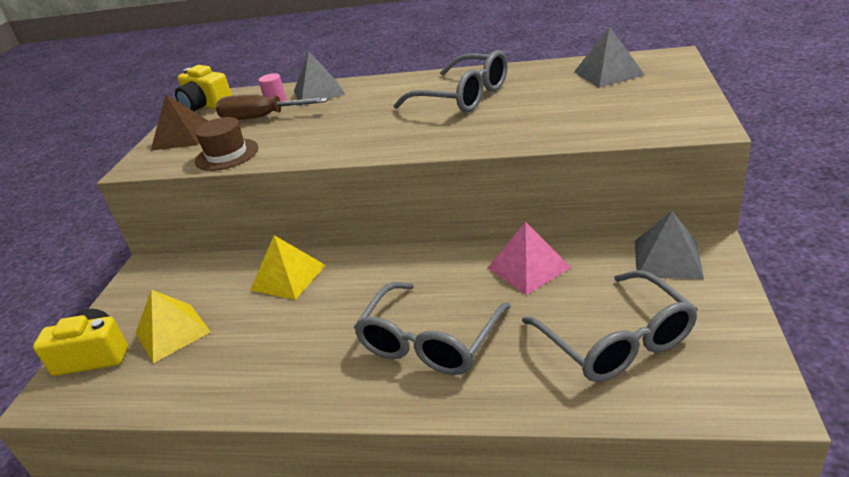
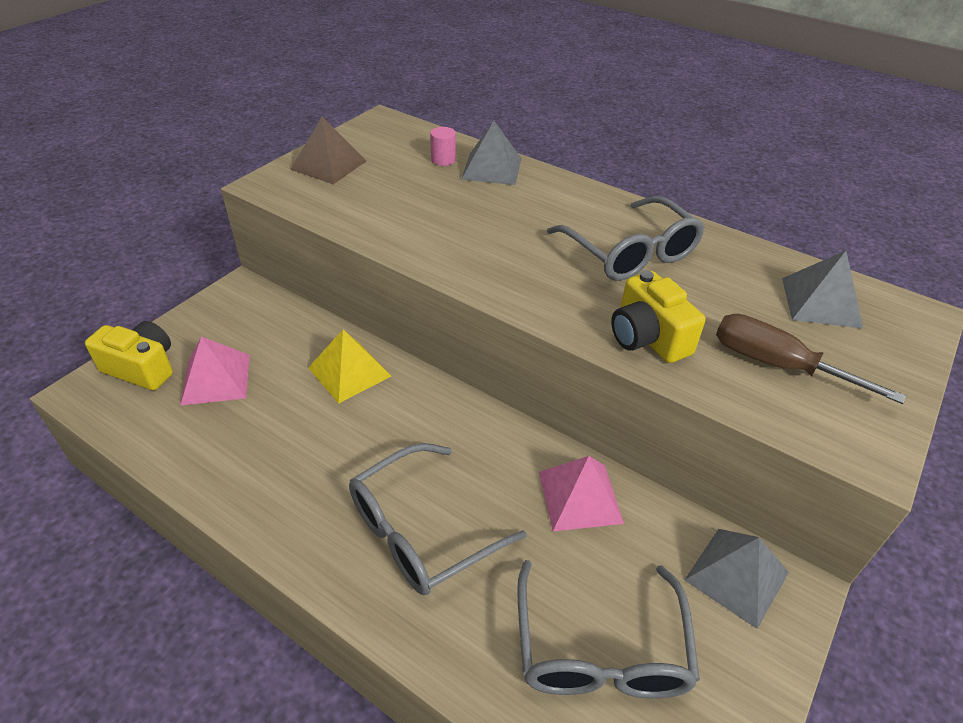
camera: 20 degrees right, 10 degrees up
(172, 332) = (216, 379): yellow pyramid -> pink pyramid
(206, 106) = (377, 132): yellow camera -> yellow camera (647, 338)
(227, 154) = (349, 212): brown hat -> none
(261, 117) = (414, 176): brown screwdriver -> brown screwdriver (777, 365)

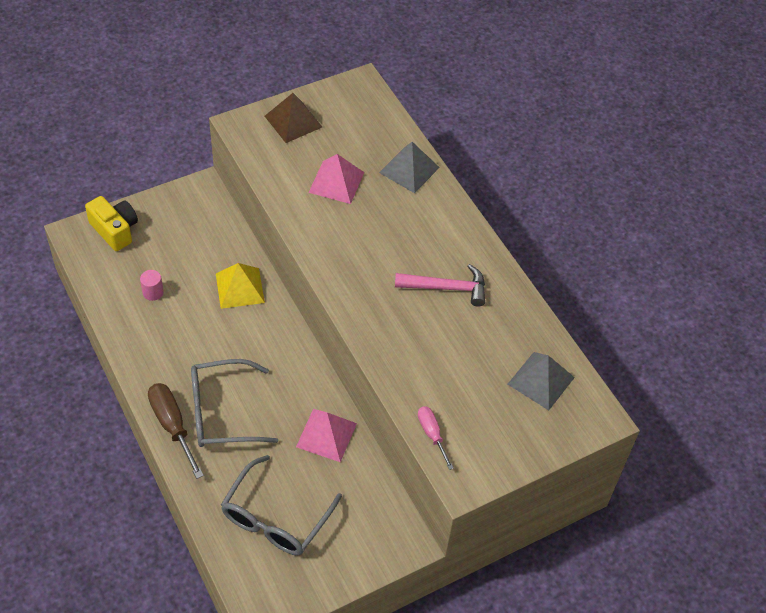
camera: 25 degrees right, 10 degrees up
(216, 379) = (155, 258): pink pyramid -> pink pyramid (336, 182)
(443, 160) = (379, 147): pink cylinder -> pink cylinder (153, 292)
(630, 253) = (447, 288): grey glasses -> pink hammer
(647, 338) = (401, 356): yellow camera -> none
(736, 576) = (381, 520): grey pyramid -> none
(772, 411) = (432, 434): none -> pink screwdriver
(777, 365) = (464, 408): brown screwdriver -> brown screwdriver (172, 425)

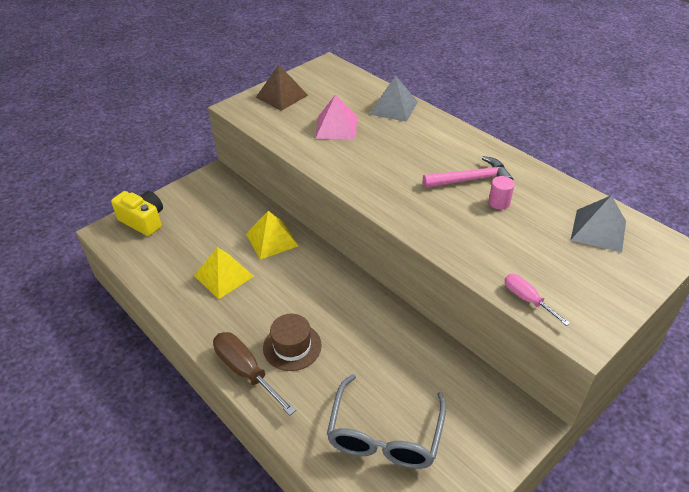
camera: 10 degrees left, 10 degrees down
(153, 292) = (192, 260): pink cylinder -> pink cylinder (499, 202)
(179, 318) = (224, 276): none -> yellow pyramid
(222, 412) = (292, 346): grey glasses -> brown hat
(326, 435) = (401, 342): pink pyramid -> none

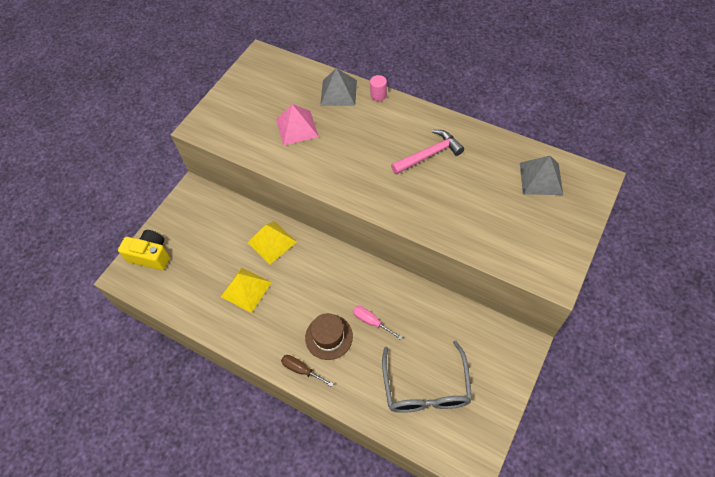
camera: 15 degrees left, 15 degrees up
(246, 371) = (301, 370): brown screwdriver -> brown screwdriver, size x0.60
(281, 96) = (233, 104): brown pyramid -> none
(499, 202) = (458, 172): pink cylinder -> pink cylinder (378, 95)
(527, 299) = (507, 259): pink screwdriver -> pink screwdriver (371, 321)

